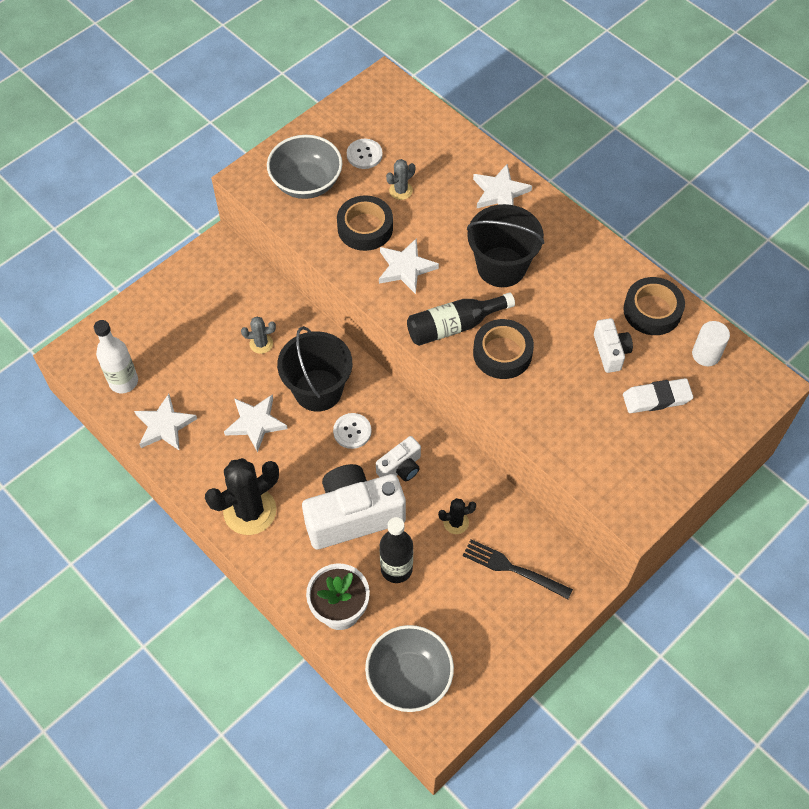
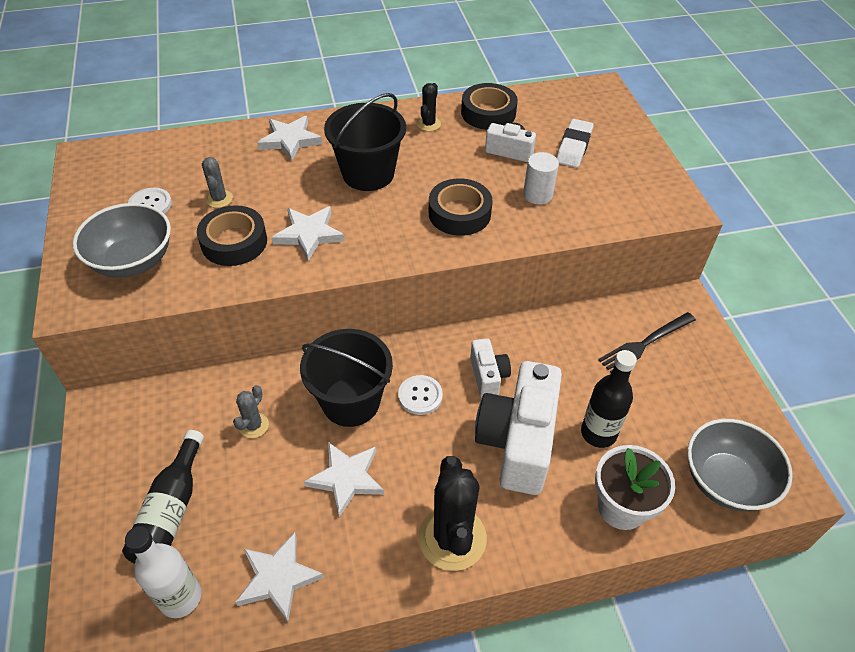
camera: 60 degrees left, 10 degrees down
(454, 326) = (404, 231): black bottle -> black bottle (171, 511)
(456, 522) = (573, 362): black cactus -> black cactus (428, 124)
(706, 354) = (551, 105): white cylinder -> white cylinder (537, 195)

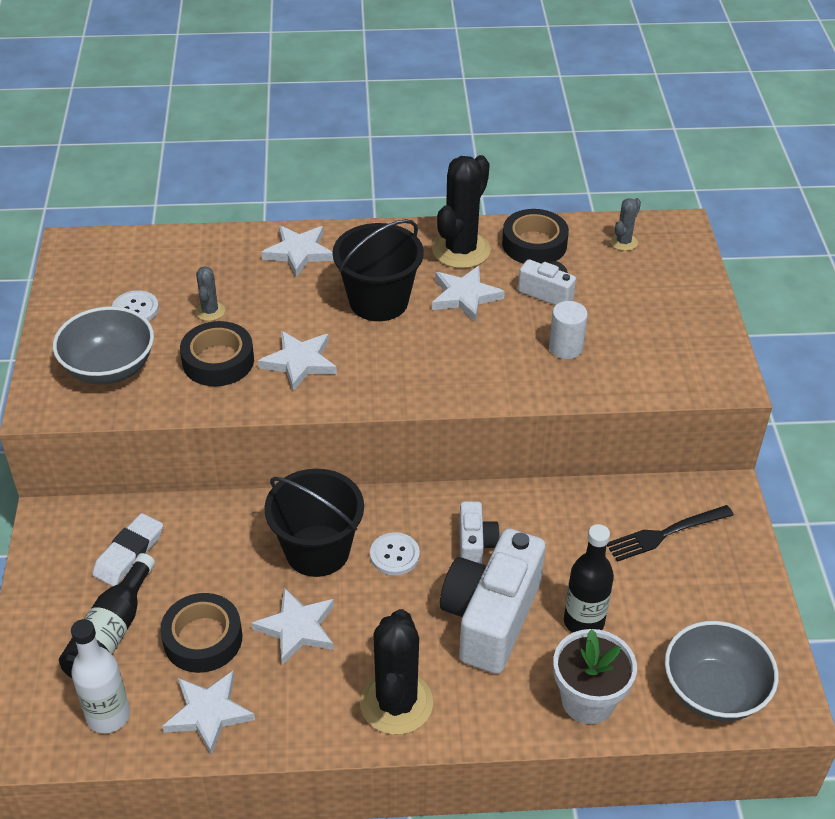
camera: 10 degrees right, 5 degrees down
(254, 425) = (209, 561): grey cactus -> grey cactus (623, 242)
(428, 124) = (461, 250): black cactus -> black cactus, size x2.08
(441, 161) = (465, 296): none -> white star
(459, 213) = (471, 358): black tape -> black tape (203, 639)
(574, 147) = (624, 296): white eraser -> white eraser (129, 553)

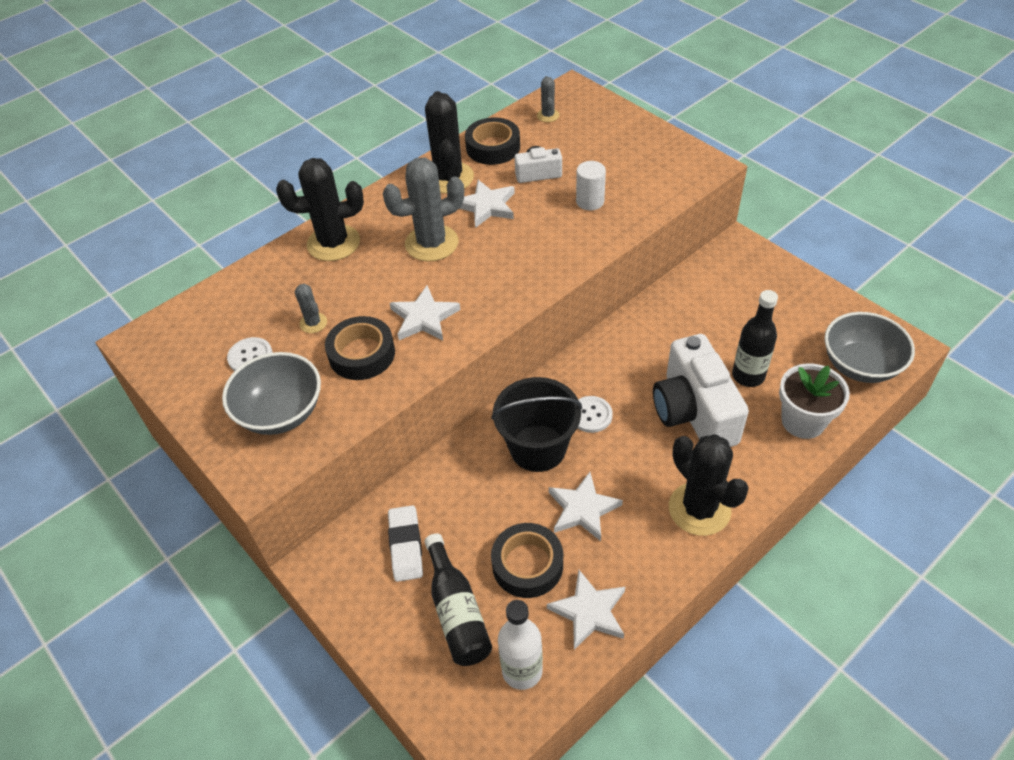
camera: 35 degrees left, 5 degrees up
(299, 252) = (333, 243): white star -> black cactus
(378, 301) = (431, 243): black bucket -> grey cactus
(475, 544) = (633, 373): white camera -> none
(664, 534) = (732, 291): black fork -> none

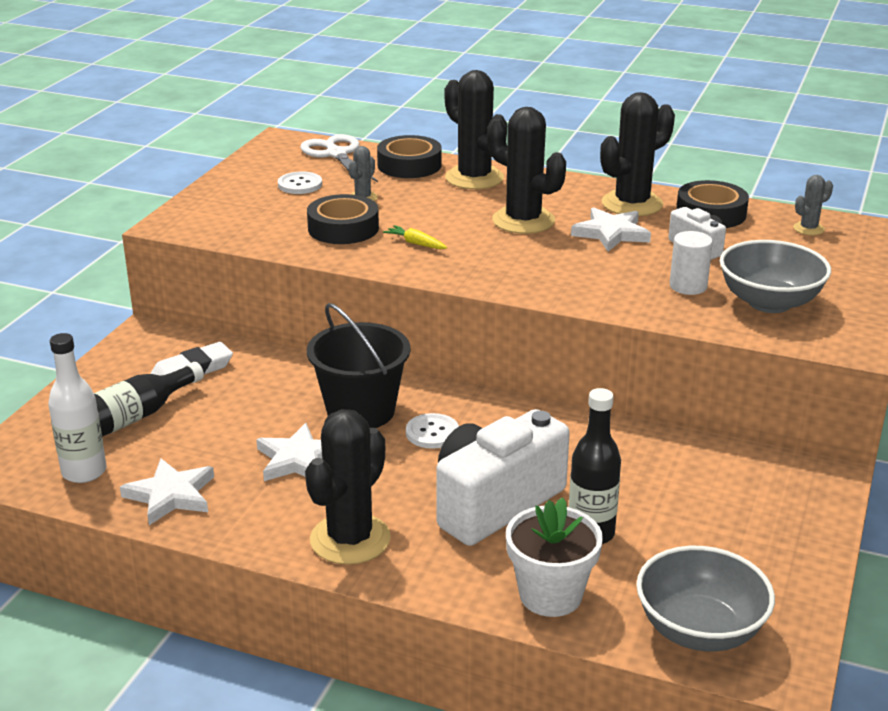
camera: 60 degrees right, 20 degrees down
(208, 312) = (336, 154): none -> white scissors
(281, 412) = (246, 214): grey bowl -> grey bowl (769, 302)
(424, 318) = (416, 243): white star -> yellow carrot
(431, 243) = (523, 221): grey cactus -> black cactus
(527, 564) = (208, 443): black tape -> black tape (409, 165)

